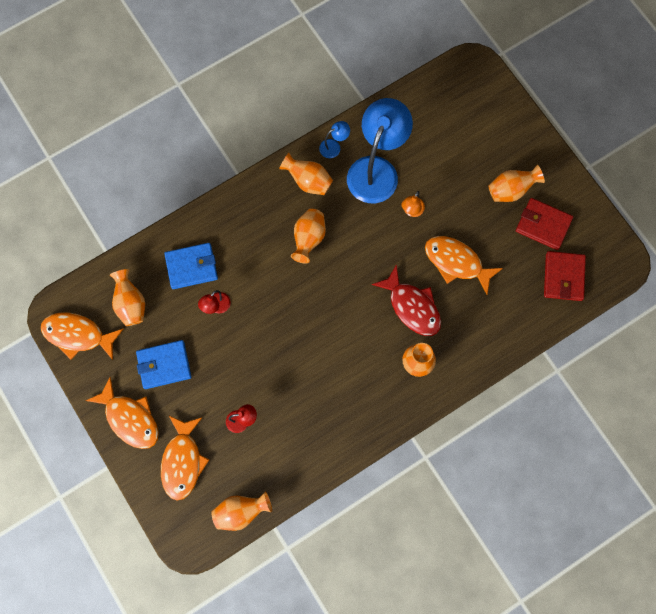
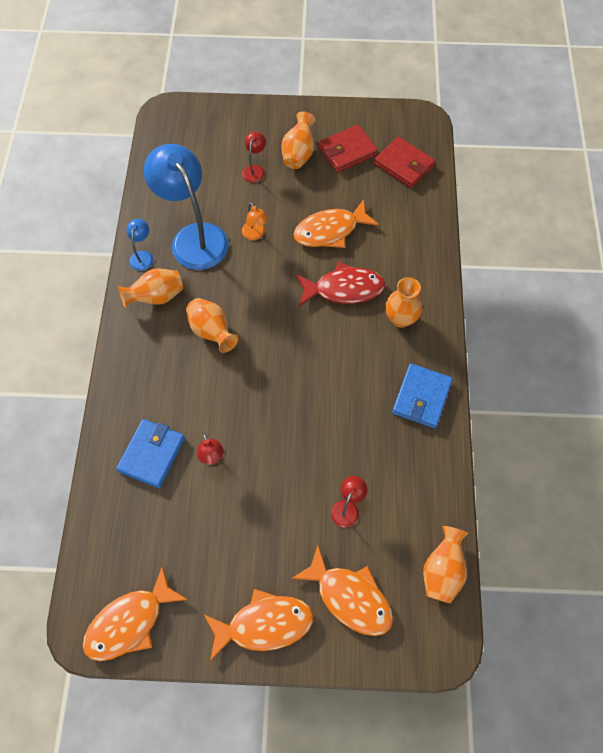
camera: 55 degrees left, 10 degrees down
(131, 304) = (141, 541): orange vase -> none
(164, 365) = (233, 549): blue wallet -> blue wallet (421, 397)
(470, 169) = (254, 170): none -> red lamp

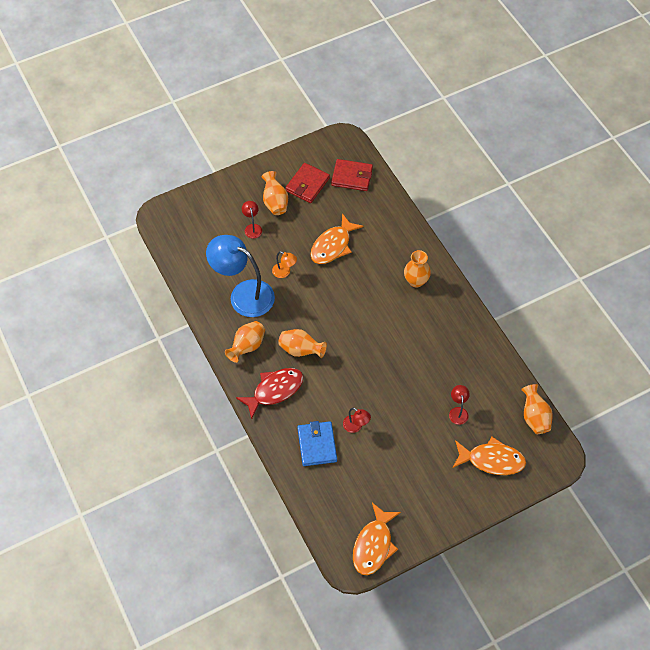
camera: 30 degrees left, 5 degrees down
(142, 256) = (217, 324): blue lamp -> none
(264, 624) = (453, 502): orange fish -> none
(344, 289) = (367, 280): red fish -> red fish (274, 390)
(421, 397) = (459, 323): blue wallet -> none

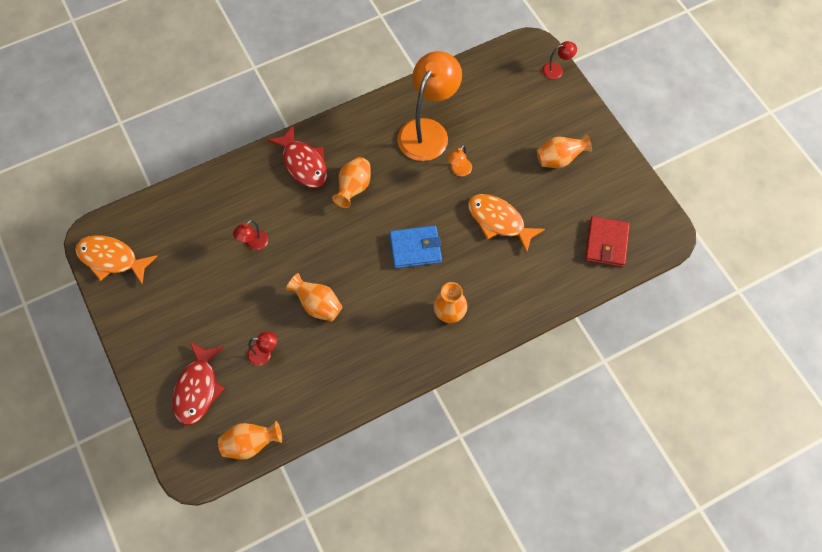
camera: 90 degrees right, 5 degrees up
(243, 294) = (428, 131): blue lamp -> orange lamp
(247, 346) = (359, 136): orange vase -> orange vase (317, 305)
(252, 228) = (520, 137): red lamp -> red lamp (556, 70)
(307, 184) = (589, 193): red wallet -> none
(317, 445) = (234, 205): blue wallet -> blue wallet (415, 248)
(492, 460) = (197, 389): orange fish -> red fish

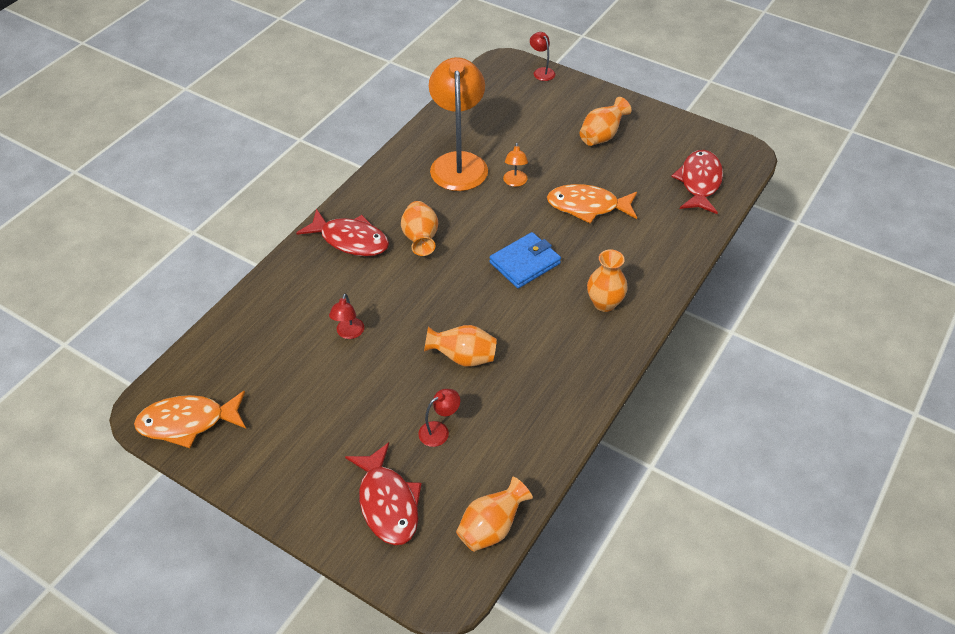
camera: 30 degrees left, 15 degrees down
(556, 70) = (541, 72): red lamp -> red lamp turned 75 degrees counterclockwise
(606, 243) = (699, 182): red wallet -> red fish

